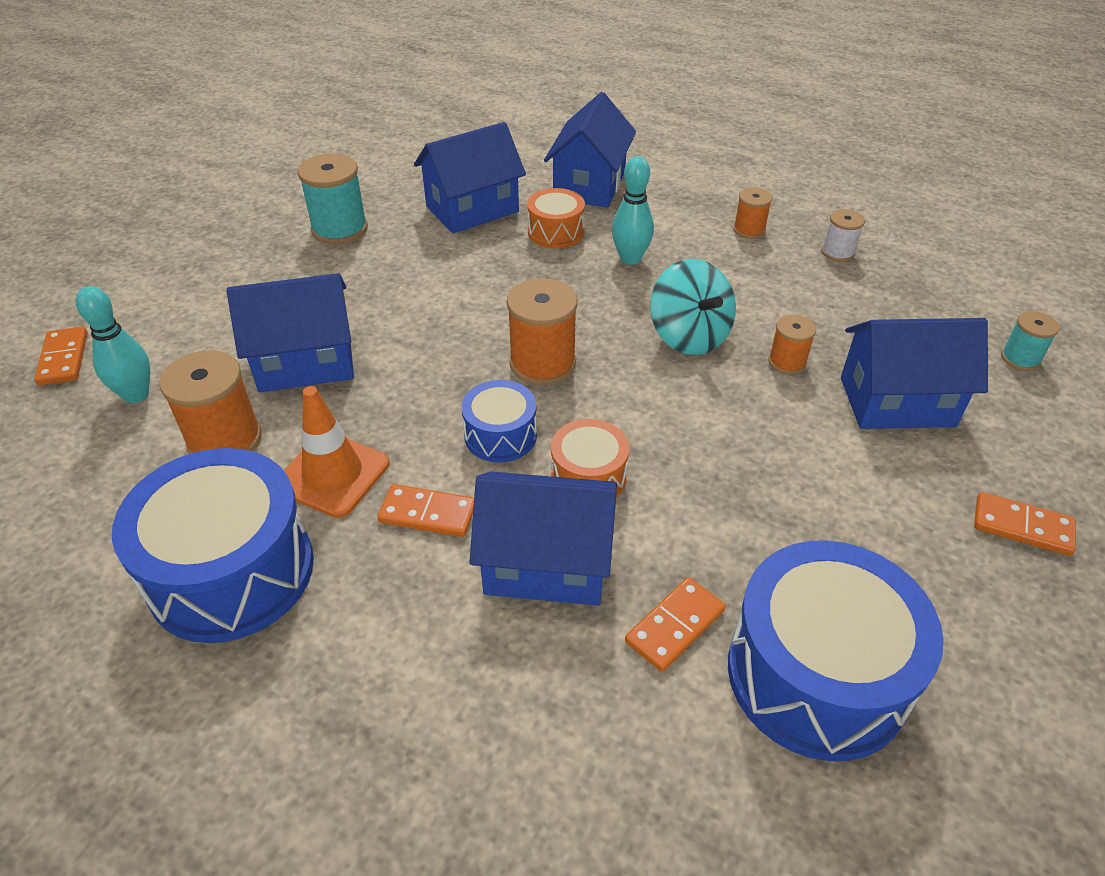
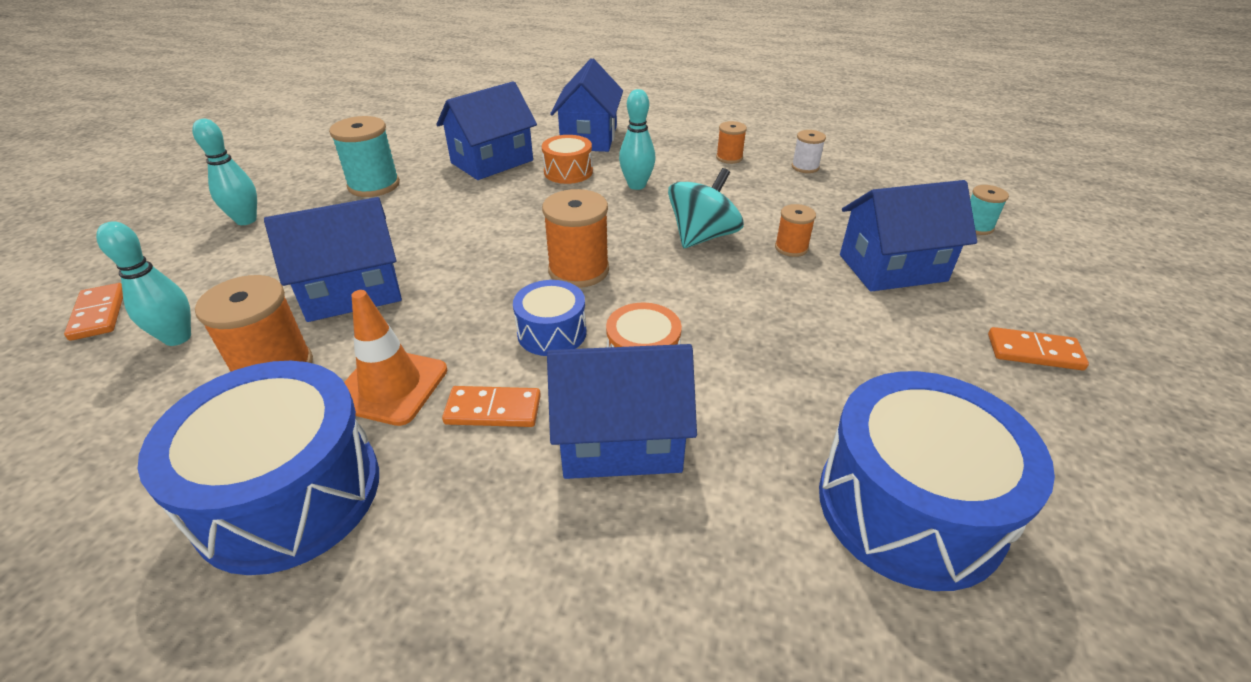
camera: 10 degrees left, 5 degrees down
(205, 261) = (246, 220): none -> turquoise bowling pin
(675, 626) = (761, 481): orange domino -> none
(689, 336) = (702, 236): turquoise spinning top -> turquoise spinning top turned 105 degrees counterclockwise

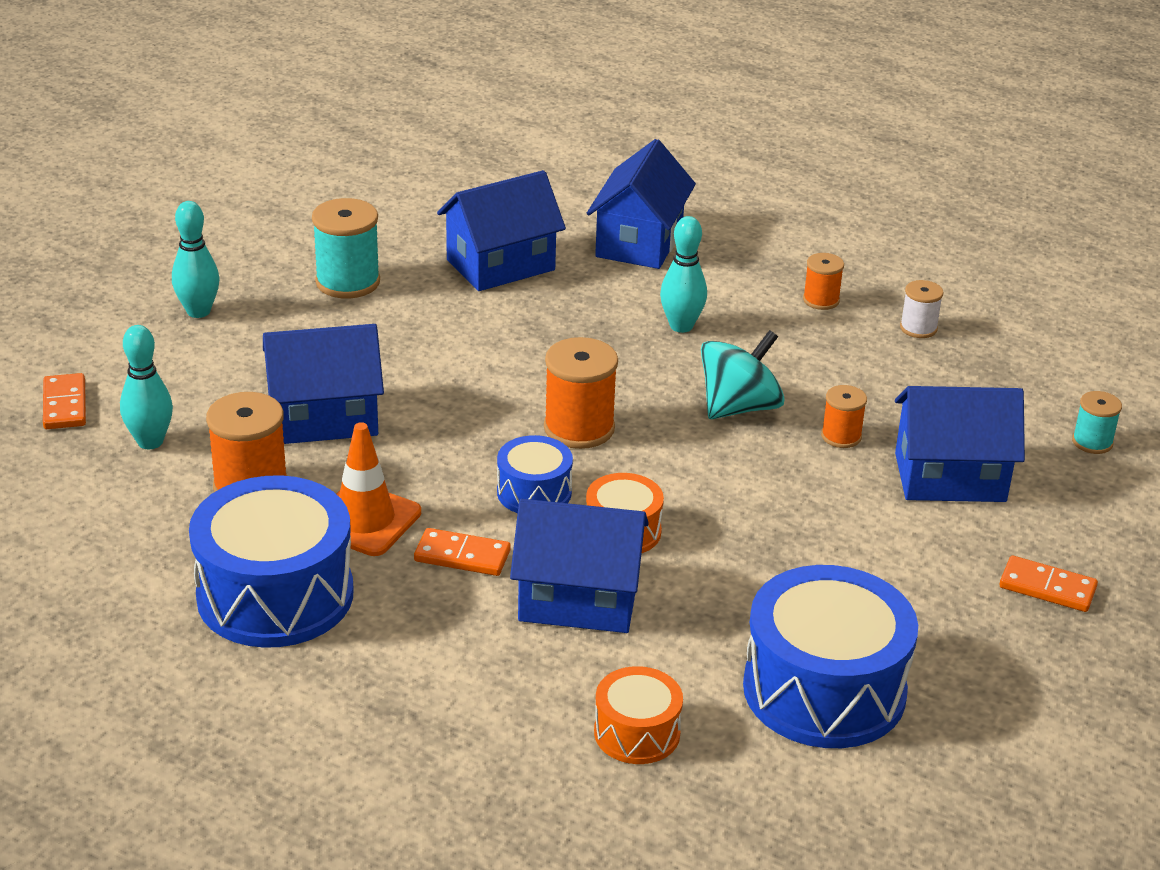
camera: 10 degrees right, 5 degrees down
(568, 172) = (597, 294): orange drum -> orange drum (637, 733)

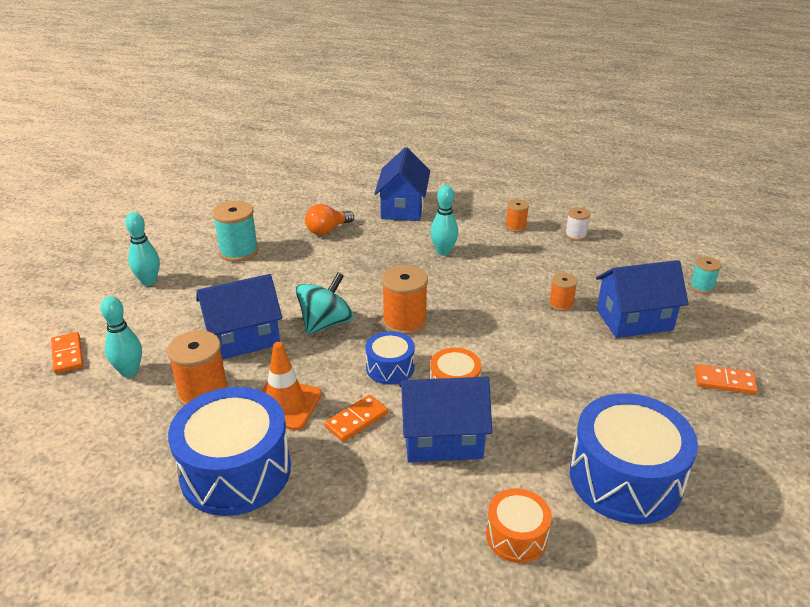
camera: 10 degrees left, 0 degrees up
(462, 556) = (356, 420): orange domino -> orange domino turned 45 degrees counterclockwise
(500, 265) = (327, 230): blue house -> orange light bulb
(739, 407) = (495, 295): turquoise spinning top -> turquoise spinning top (326, 323)

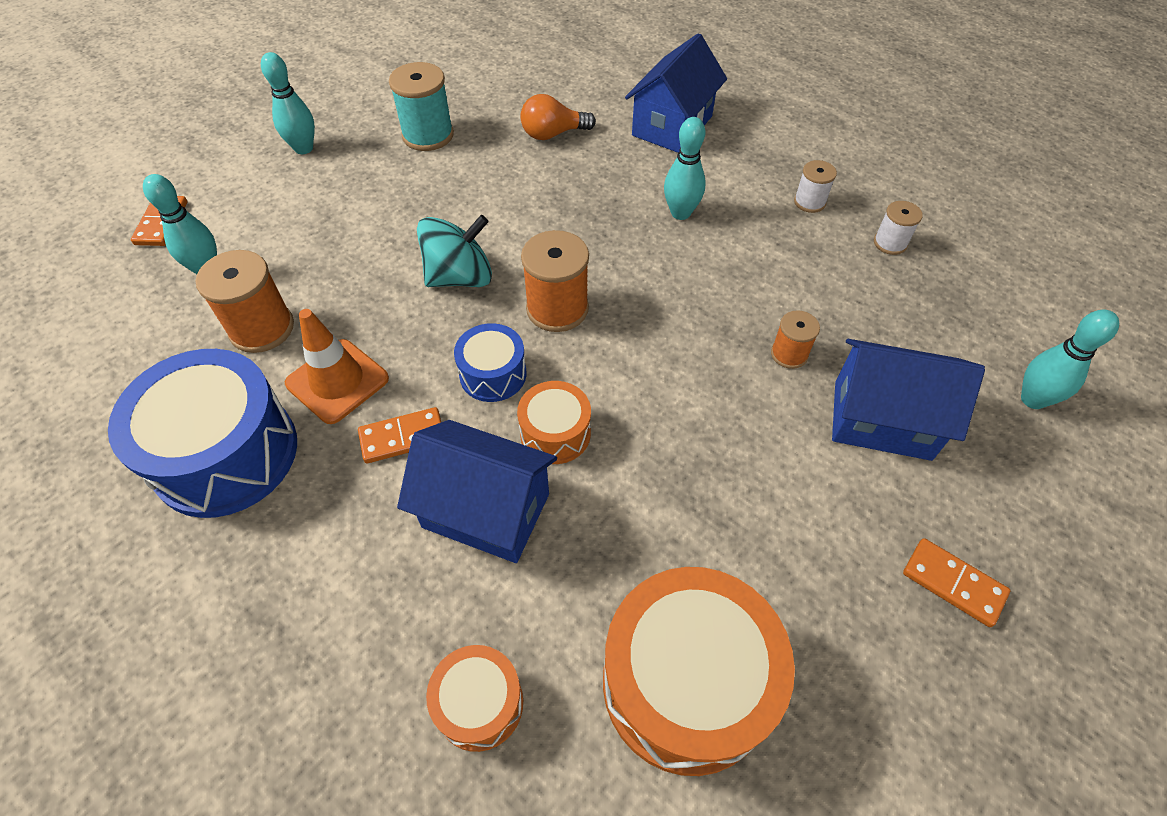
camera: 25 degrees right, 20 degrees up
(243, 338) = (352, 266): blue house -> none
(516, 227) = (809, 202): orange spool -> white spool
(625, 478) = (686, 683): blue drum -> orange drum
(701, 287) = (1033, 399): turquoise spool -> turquoise bowling pin

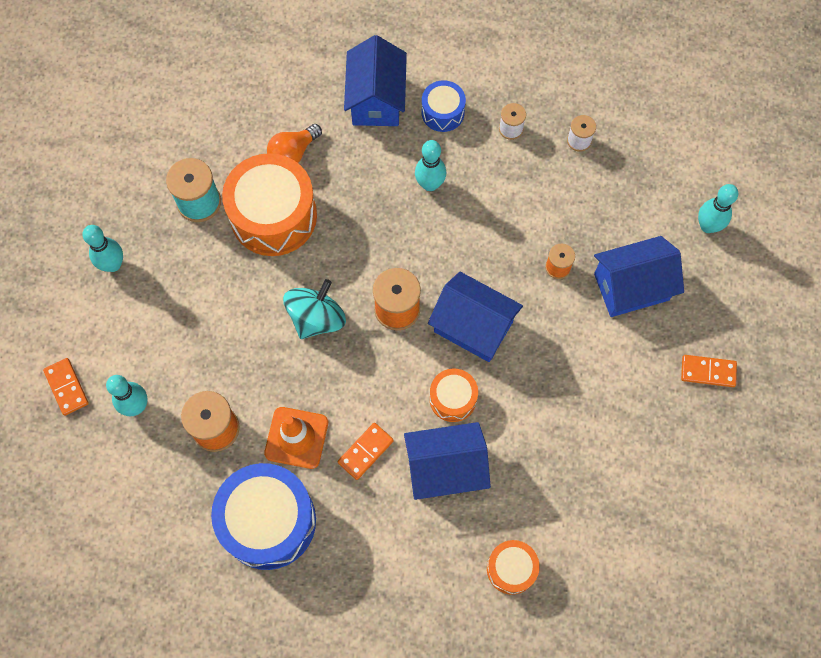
camera: 30 degrees left, 15 degrees up
(493, 374) = (389, 379): blue drum -> blue drum (443, 112)
(637, 367) = (473, 327): none -> blue house
(686, 683) = (604, 500): orange drum -> orange drum (273, 216)

